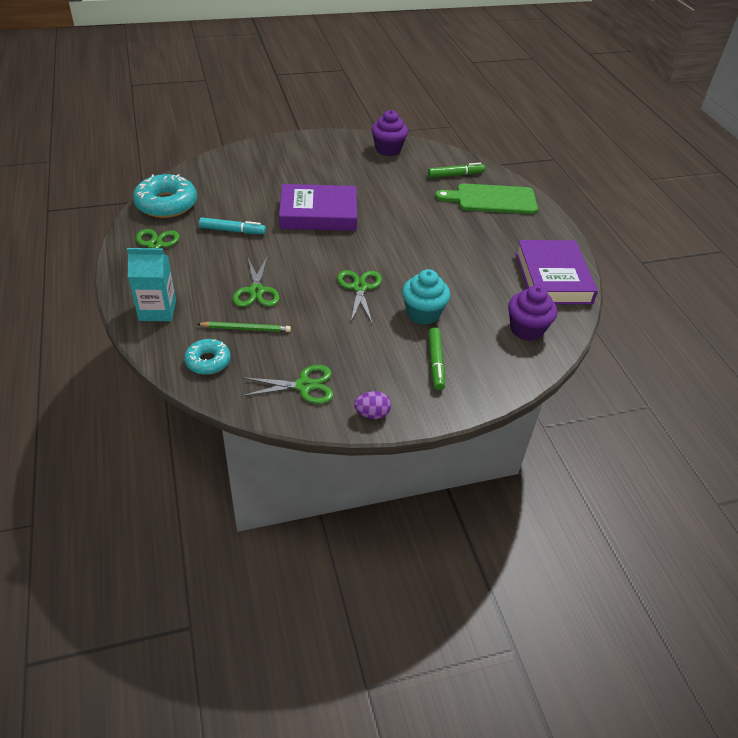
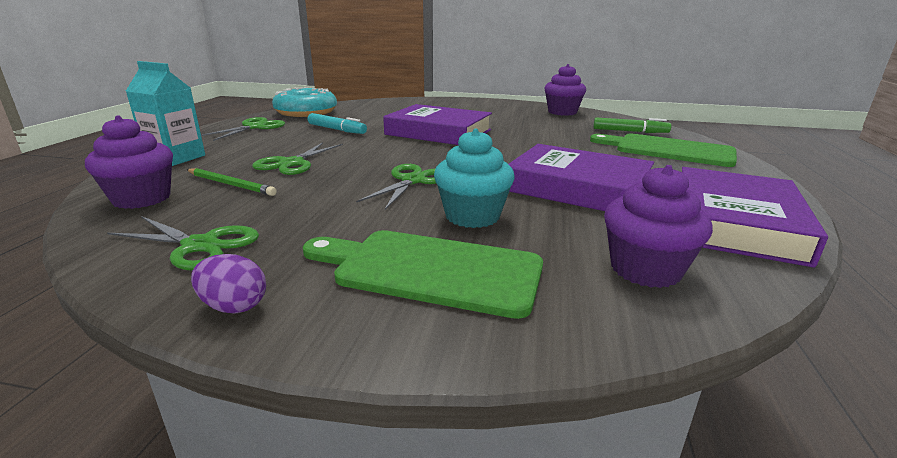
camera: 30 degrees right, 20 degrees down
(208, 361) = (142, 198): turquoise donut -> purple cupcake
(436, 362) = (430, 270): green marker -> green cutting board
(461, 266) = (577, 188): none -> purple book

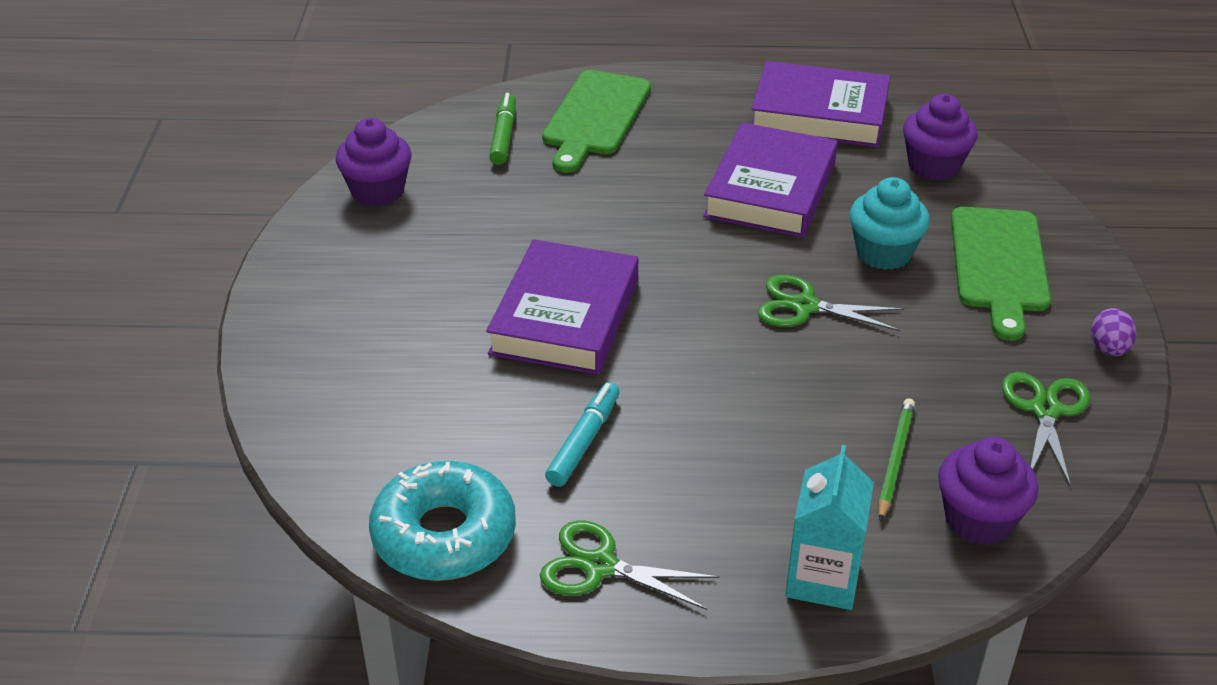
camera: 100 degrees left, 15 degrees up
(292, 163) = (789, 432): green scissors -> none

